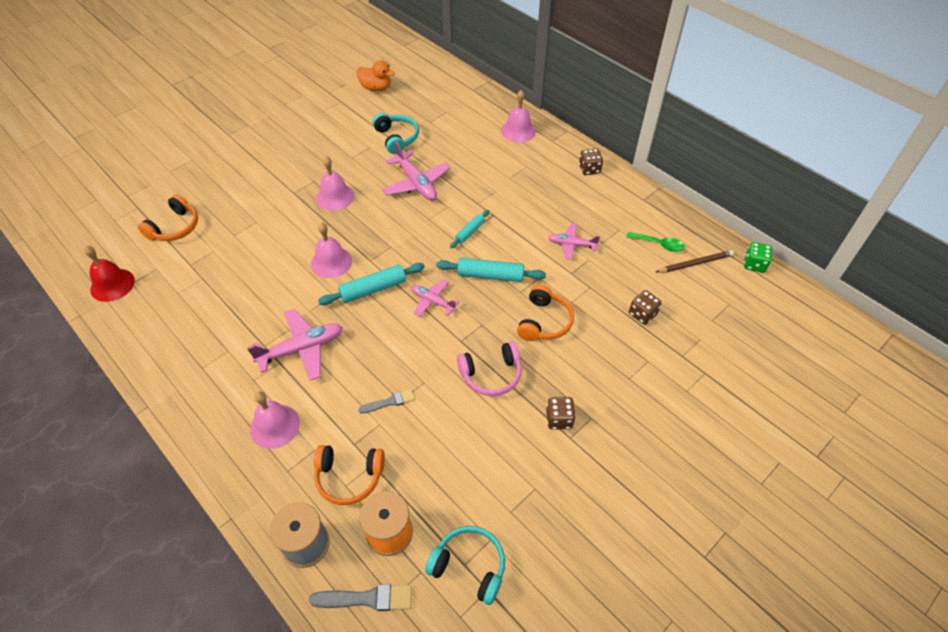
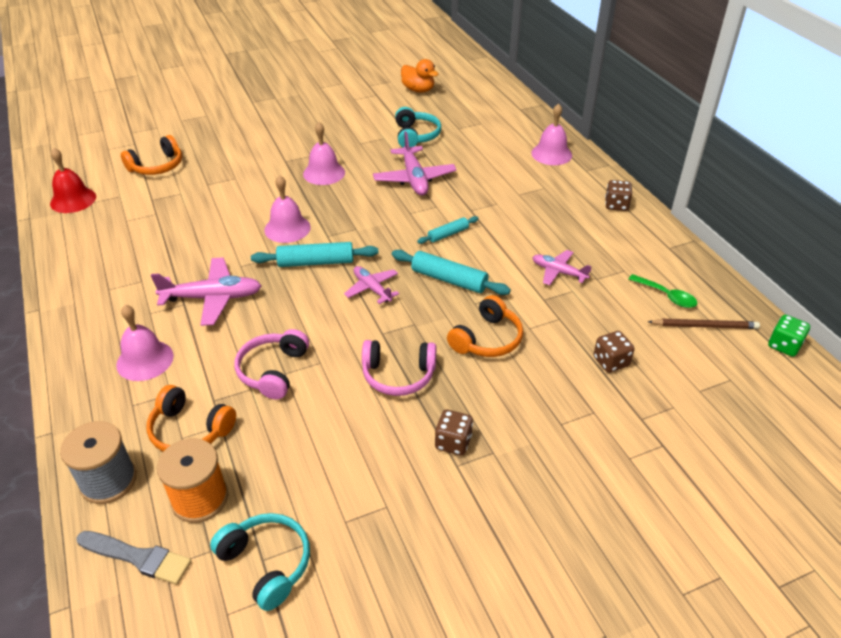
camera: 20 degrees right, 10 degrees down
(389, 402) = (273, 371): grey brush -> pink headphones

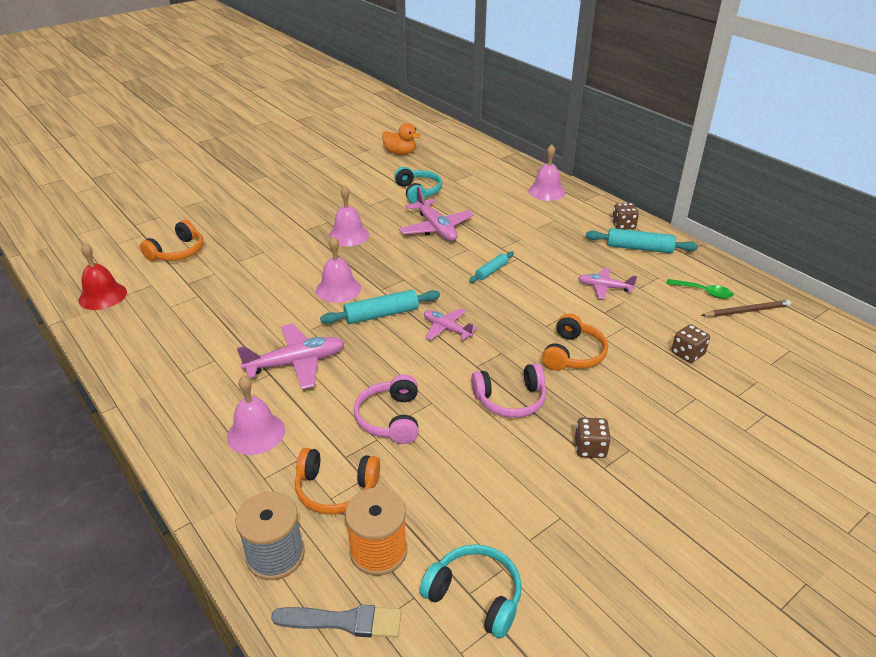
camera: 15 degrees left, 5 degrees down
(449, 280) = (513, 309): turquoise rolling pin -> turquoise rolling pin (639, 248)
(784, 345) = (816, 315): green dice -> none

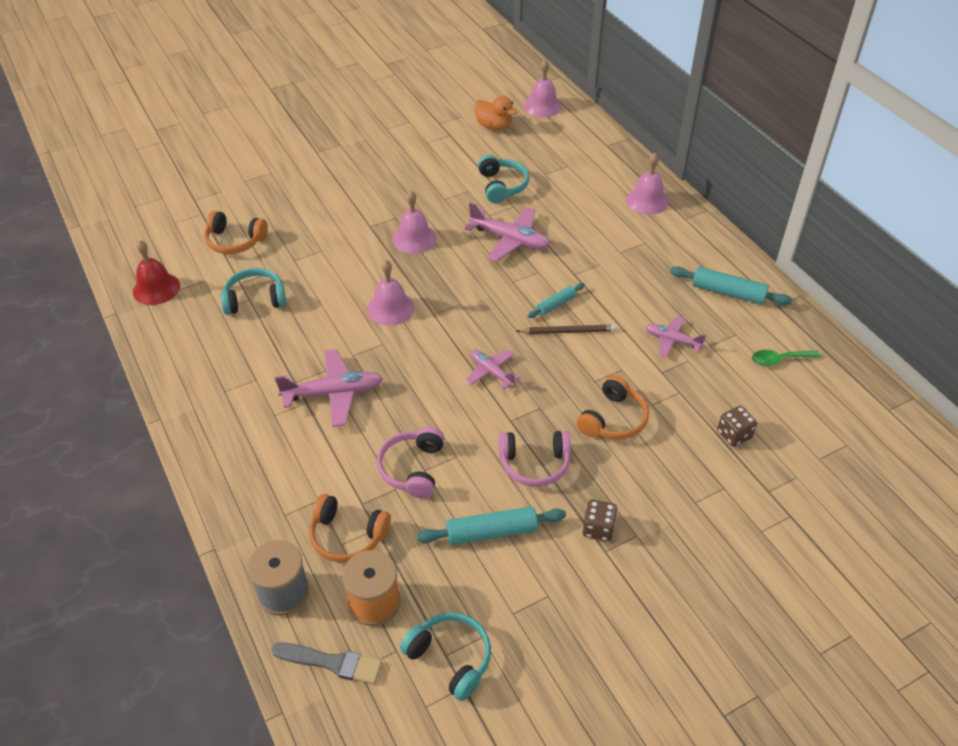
camera: 10 degrees right, 10 degrees up
(178, 252) = (235, 241): orange headphones -> orange headphones turned 60 degrees clockwise
(204, 295) = (255, 299): none -> turquoise headphones
(256, 433) = (284, 466): pink bell -> pink bell (542, 106)
(381, 314) = (428, 346): turquoise rolling pin -> turquoise rolling pin (491, 532)
(436, 228) = (510, 240): pink plane -> pink plane turned 45 degrees counterclockwise
(623, 225) = (720, 259): brown dice -> none
(703, 292) = (779, 360): green spoon -> green spoon turned 135 degrees clockwise
(746, 311) = (818, 390): brown pencil -> brown pencil (568, 331)

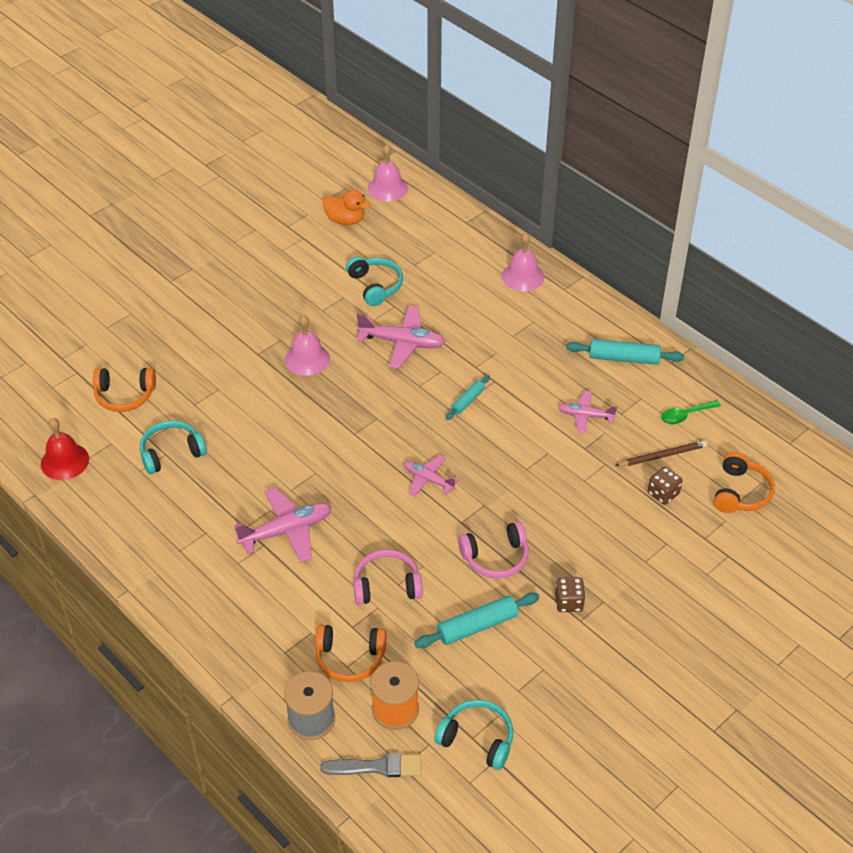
camera: 15 degrees left, 0 degrees up
(390, 308) = (310, 436): pink bell -> none
(412, 468) = (387, 585): pink headphones -> pink headphones turned 90 degrees clockwise
(568, 331) = (487, 426): brown pencil -> brown pencil (662, 455)
(613, 419) = (553, 502): orange headphones -> orange headphones (741, 492)

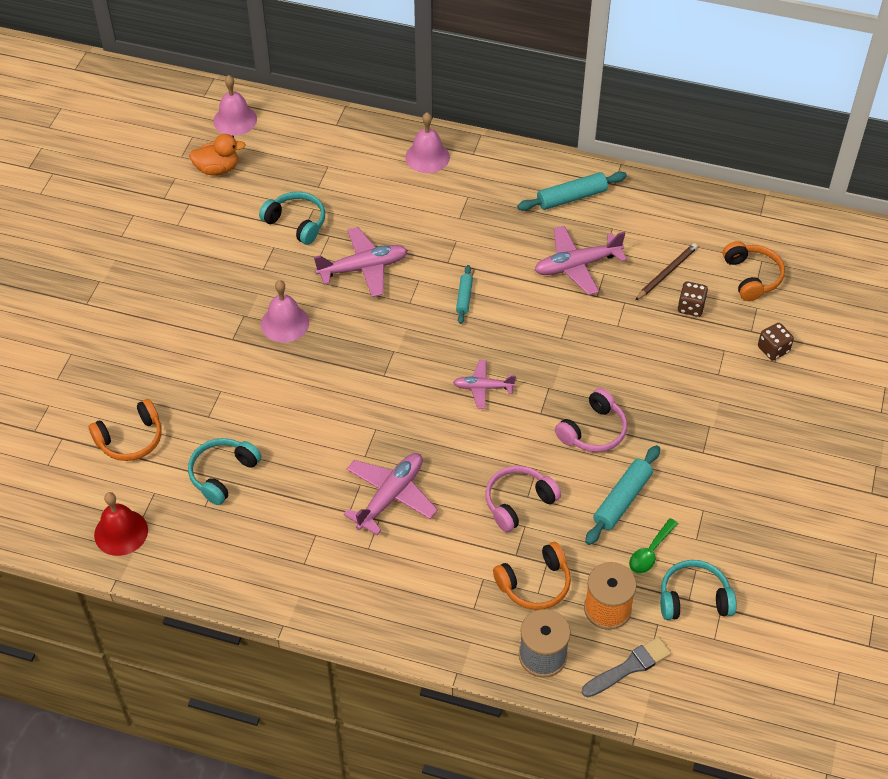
camera: 30 degrees left, 5 degrees up
(568, 602) = (682, 441): brown dice -> brown dice (773, 349)
(585, 416) = (576, 266): pink plane -> pink plane, size x1.62
(686, 415) = (660, 227): green spoon -> green spoon (650, 552)

